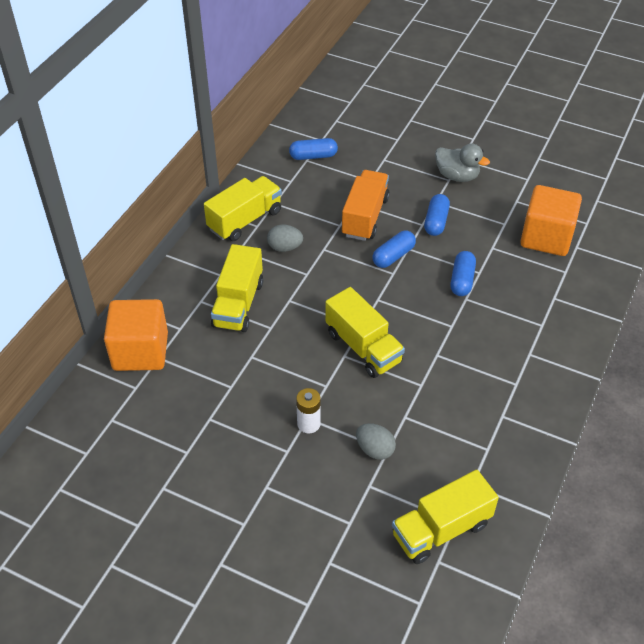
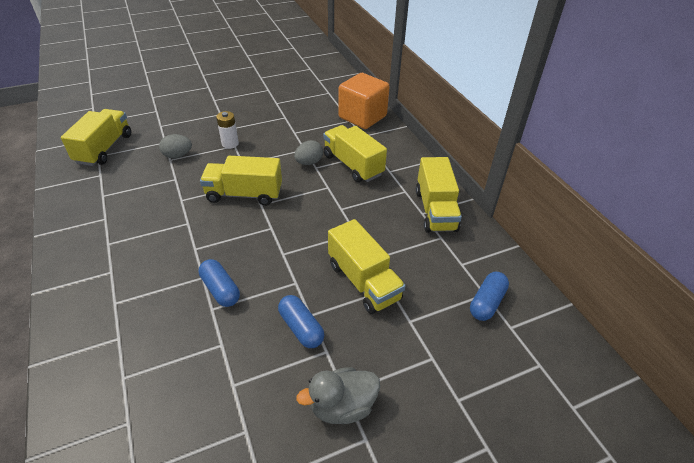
camera: 130 degrees right, 5 degrees down
(285, 247) = (381, 213): grey egg -> grey egg (309, 162)
(365, 217) = (363, 281): orange truck -> yellow truck
(393, 256) = (299, 267): blue capsule -> none
(546, 237) = (172, 406): orange cube -> none

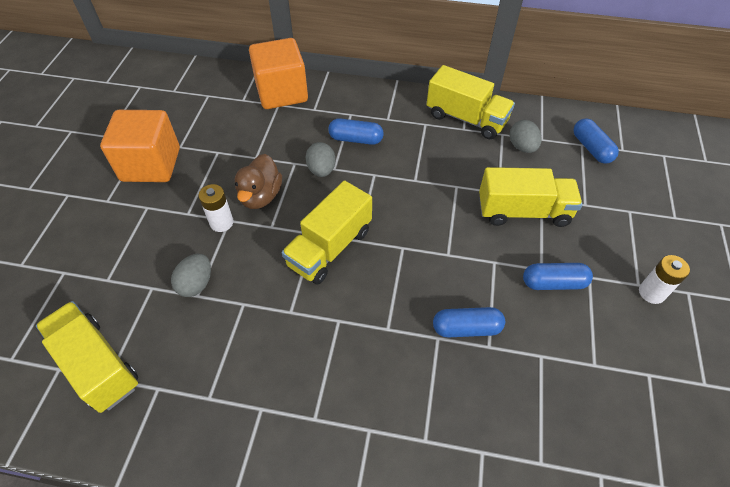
camera: 55 degrees left, 10 degrees up
(253, 100) = (151, 164): none -> orange cube
(263, 148) = (260, 196): none -> brown duck
(342, 406) = (651, 293): grey duck -> white battery
(353, 165) = (356, 139): yellow truck -> blue capsule
(438, 255) = (522, 147): none -> grey egg

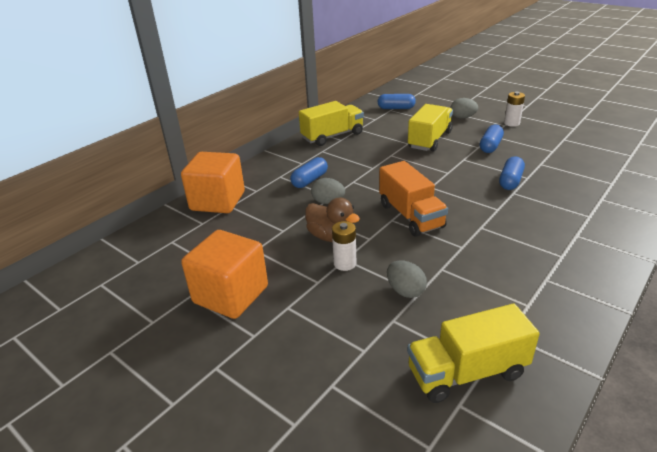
camera: 60 degrees left, 20 degrees down
(330, 247) = (410, 216): yellow truck -> orange truck
(522, 147) = (376, 126): grey egg -> grey egg (462, 117)

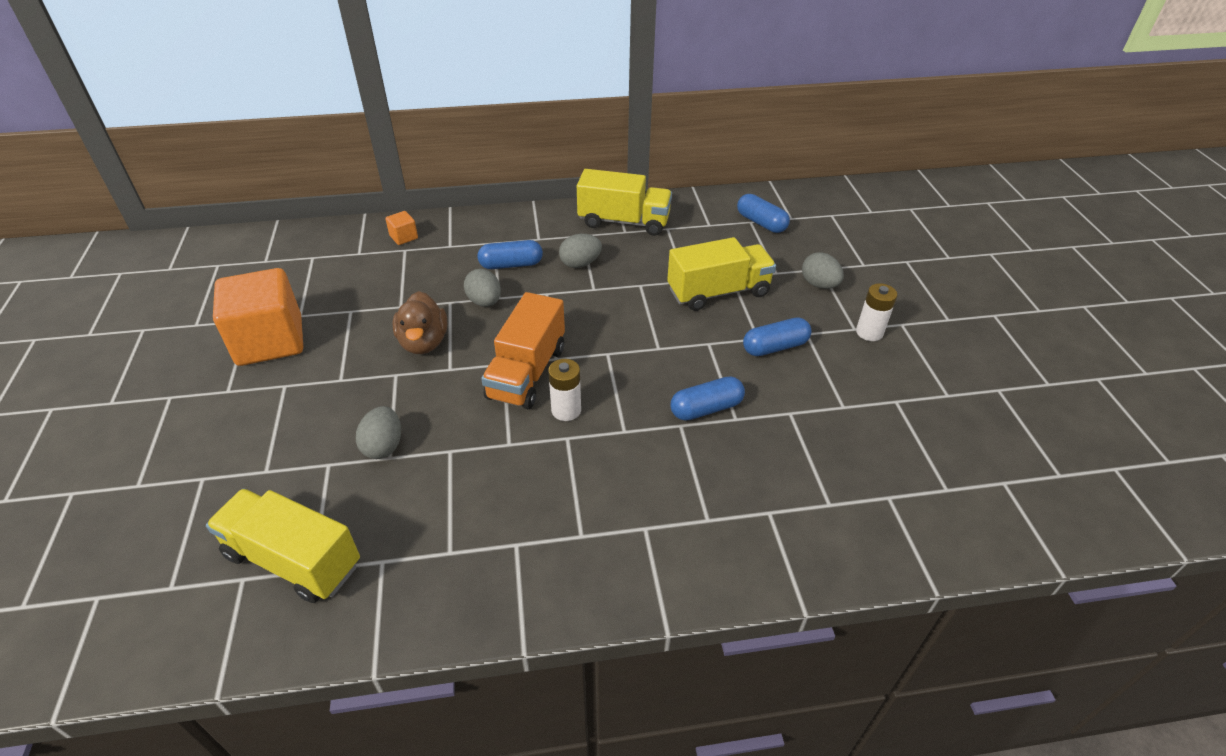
camera: 40 degrees right, 10 degrees up
(218, 201) = (404, 237): orange cube -> orange cube, size x0.41
(345, 162) = (580, 264): none -> grey egg
(345, 263) = (387, 379): white battery -> white battery (566, 410)

